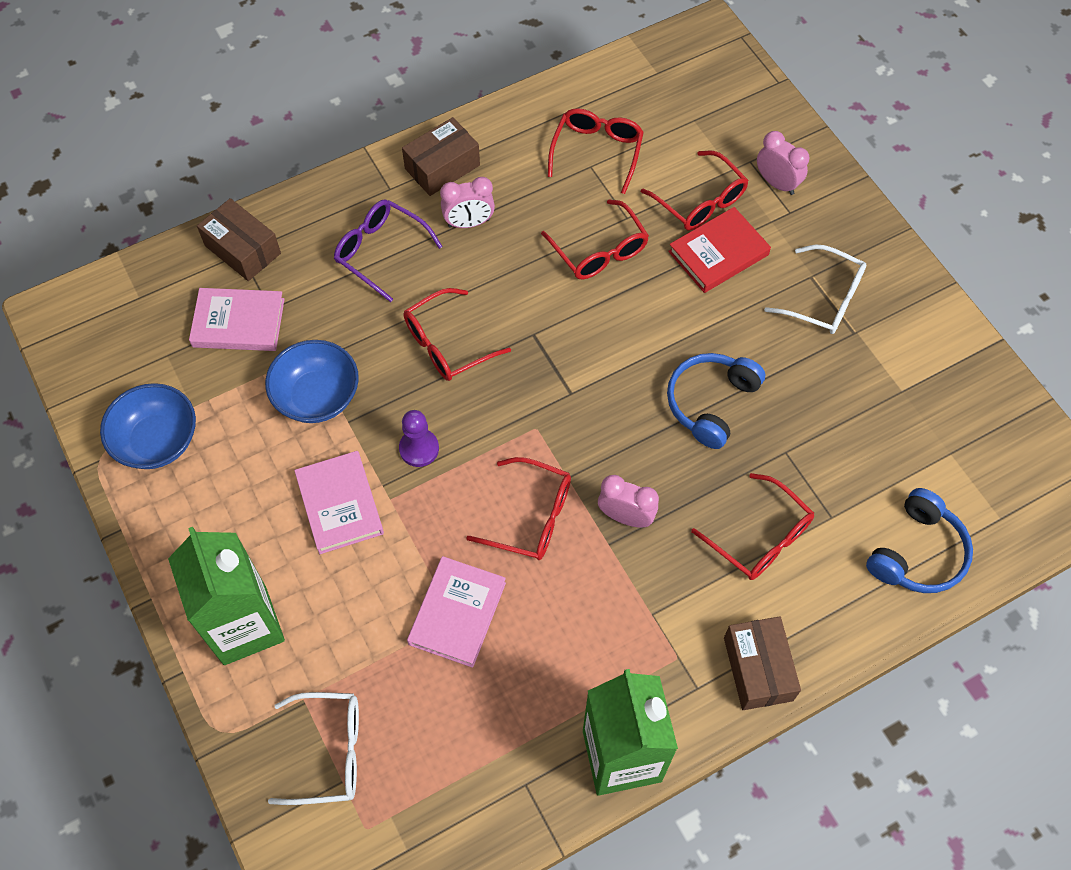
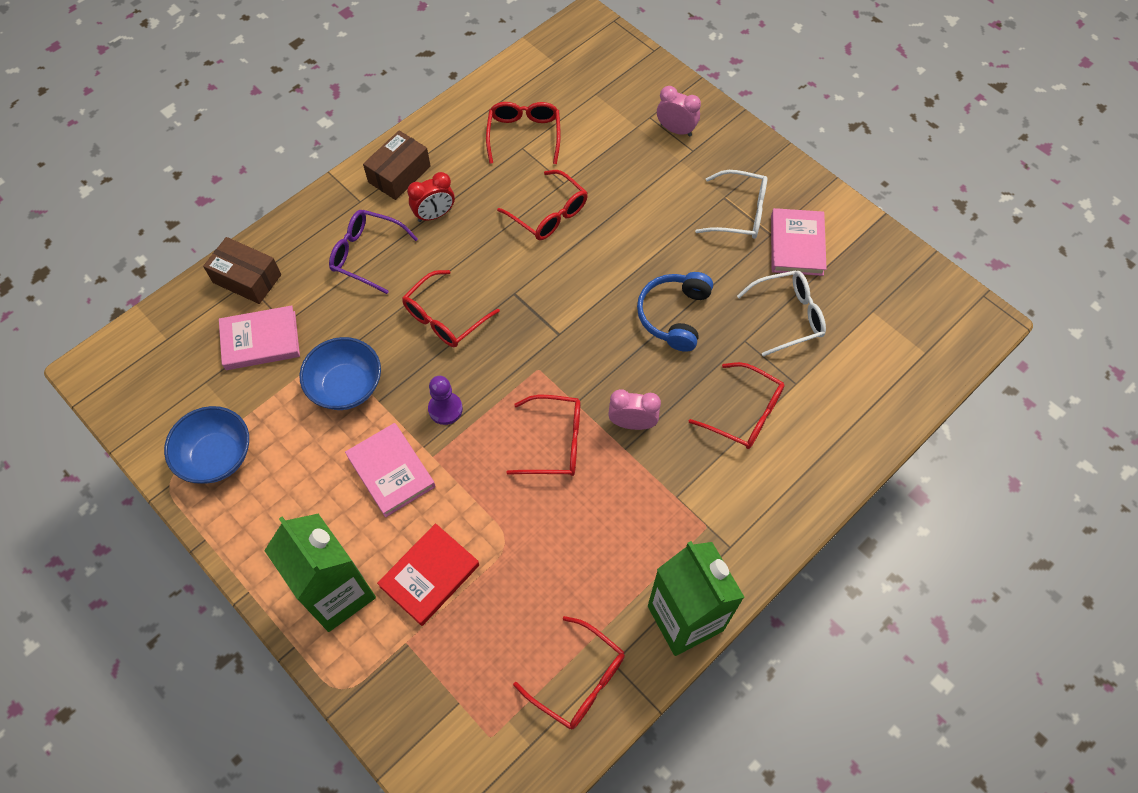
camera: 15 degrees left, 0 degrees up
(329, 752) = (440, 681): white glasses -> white glasses (787, 316)
(457, 613) = (516, 537): pink book -> pink book (796, 245)
(469, 223) = (434, 215): pink clock -> red clock
(700, 201) = (618, 157): red glasses -> red glasses (578, 680)
(718, 253) = (645, 195): red book -> red book (429, 576)
(758, 669) = (773, 519): brown box -> none
(917, 553) = (870, 395): blue headphones -> none

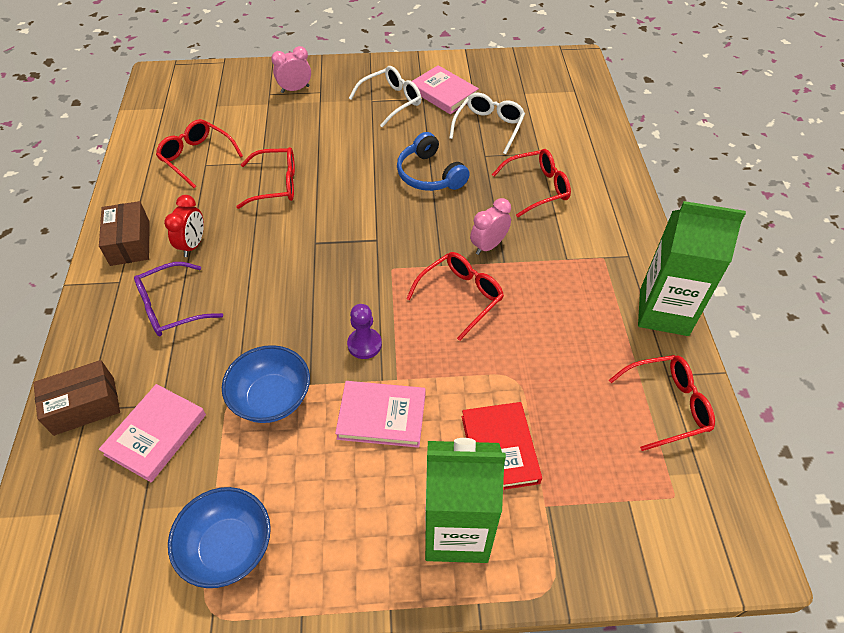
camera: 50 degrees left, 10 degrees down
(445, 317) = (287, 294): red glasses -> none

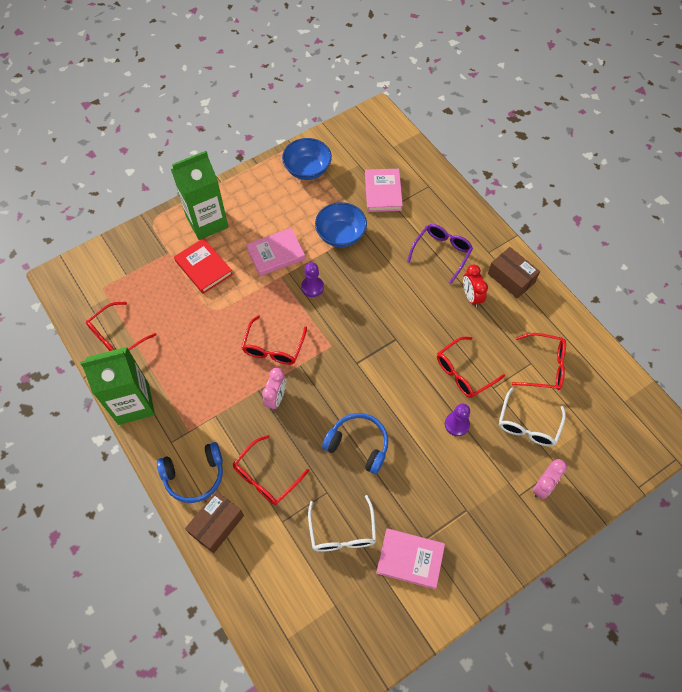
camera: 150 degrees right, 10 degrees up
(84, 406) = (431, 187): brown box -> brown box (217, 524)
(324, 152) = (456, 424): none -> purple pawn
(391, 101) = (449, 518): white glasses -> white glasses (528, 424)
(612, 217) = (194, 475): none -> blue headphones

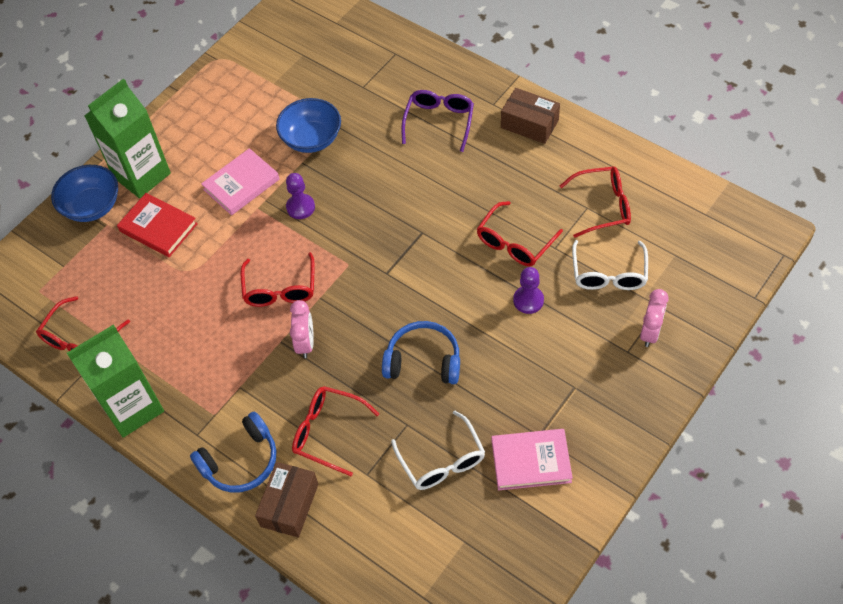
camera: 15 degrees left, 5 degrees down
(266, 476) = (328, 432): red glasses -> red glasses turned 90 degrees clockwise
(307, 169) = (242, 78): blue bowl -> blue bowl (92, 206)
(383, 192) = (344, 76): pink book -> none
(471, 297) = (492, 158): red clock -> none

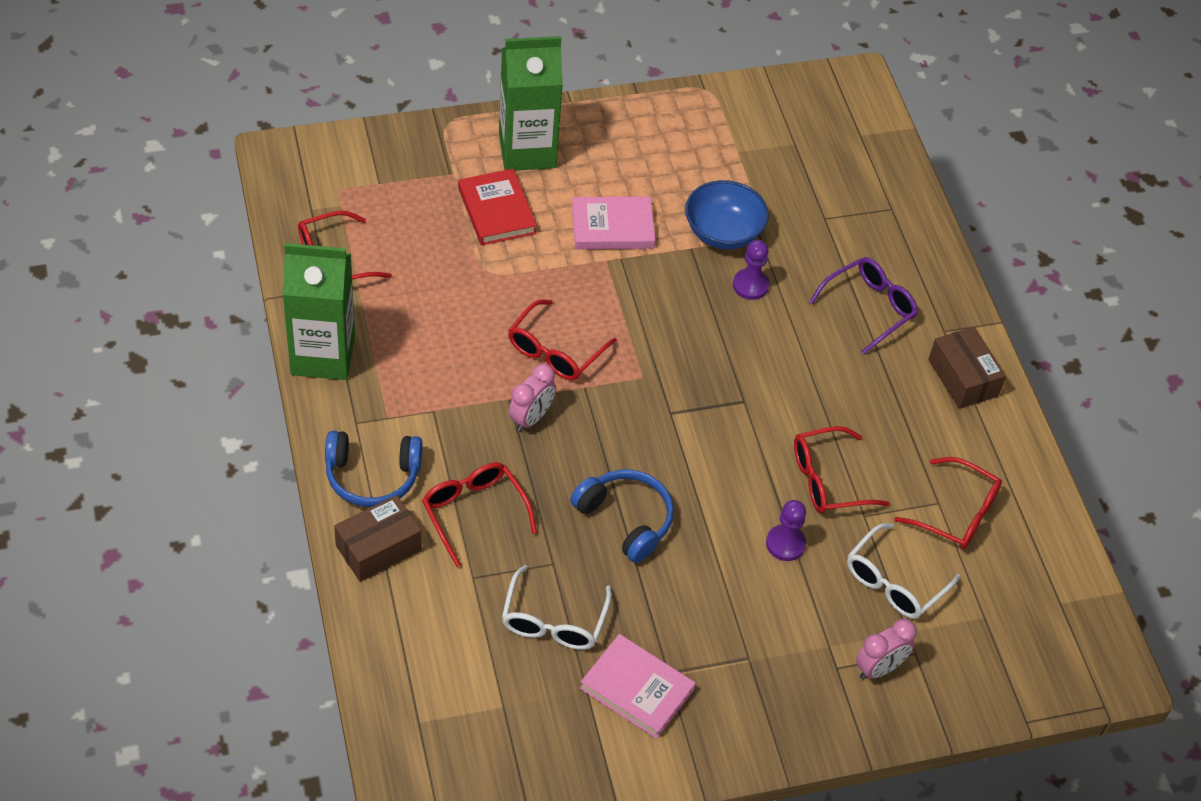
camera: 30 degrees right, 5 degrees down
(92, 206) = (455, 147): blue bowl -> none
(300, 207) = (648, 290): purple pawn -> purple pawn (750, 285)

